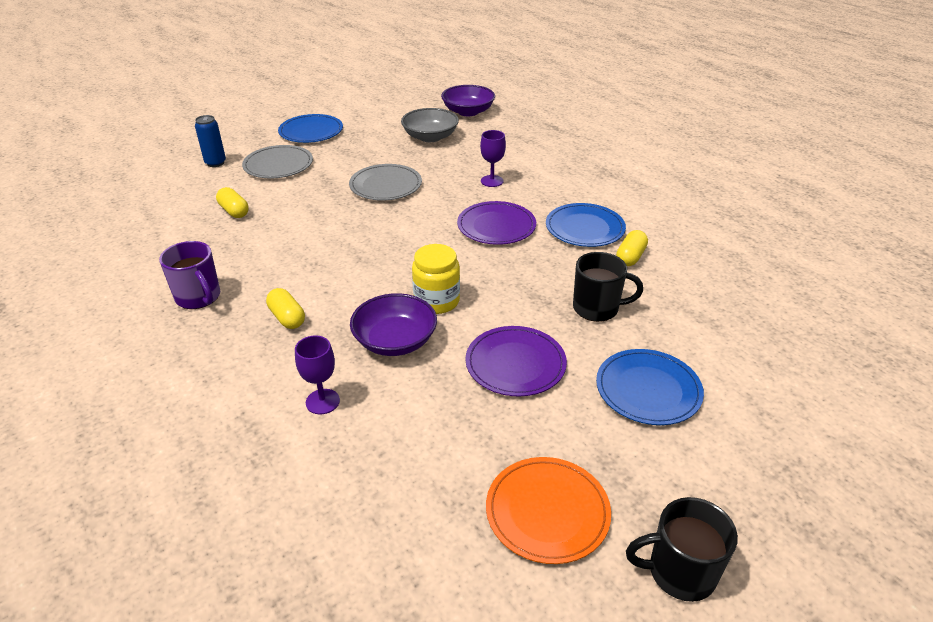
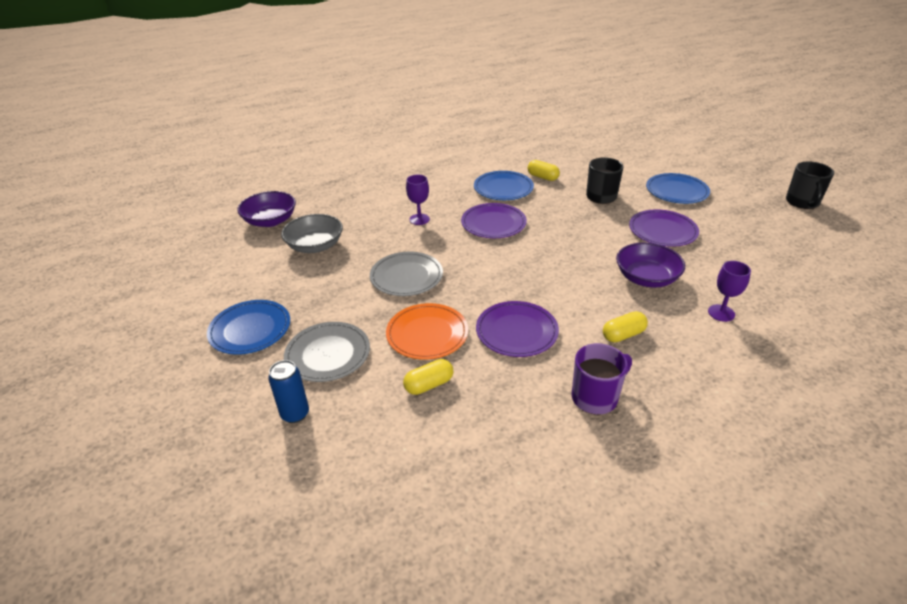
camera: 80 degrees left, 0 degrees up
(299, 250) = (516, 331): none -> purple plate
(436, 301) = (596, 257): yellow jar -> none
(547, 511) = (782, 232): orange plate -> orange plate (427, 334)

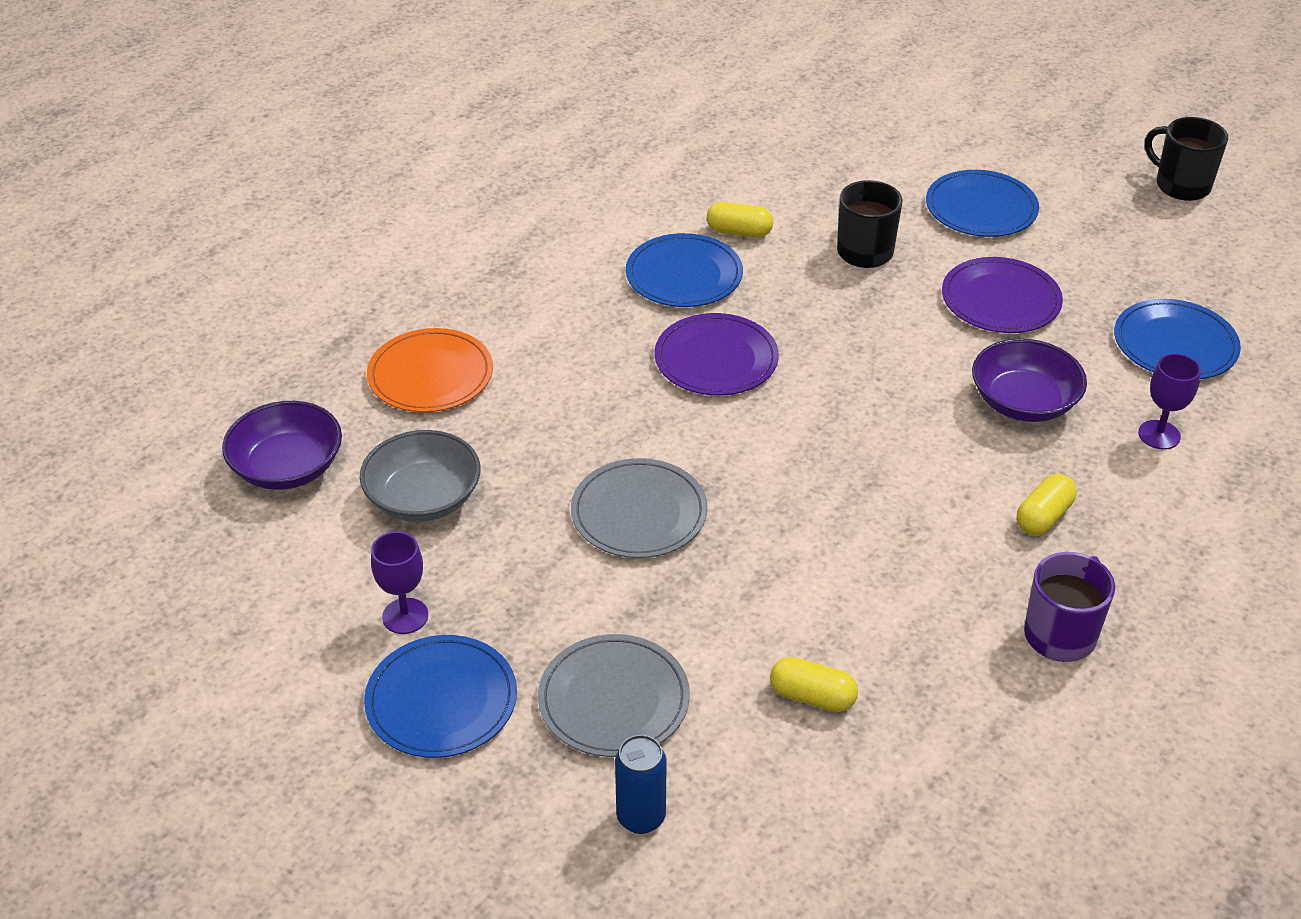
camera: 25 degrees left, 5 degrees up
(419, 219) = (577, 386): purple goblet -> purple goblet (405, 616)
(427, 334) = (749, 610): orange plate -> orange plate (430, 375)
(429, 385) = (812, 696): yellow capsule -> yellow capsule turned 75 degrees clockwise
(516, 331) = (885, 561): purple plate -> none
(757, 272) = (1175, 344): none -> blue plate
(802, 202) = (1181, 185): black mug -> black mug turned 150 degrees clockwise

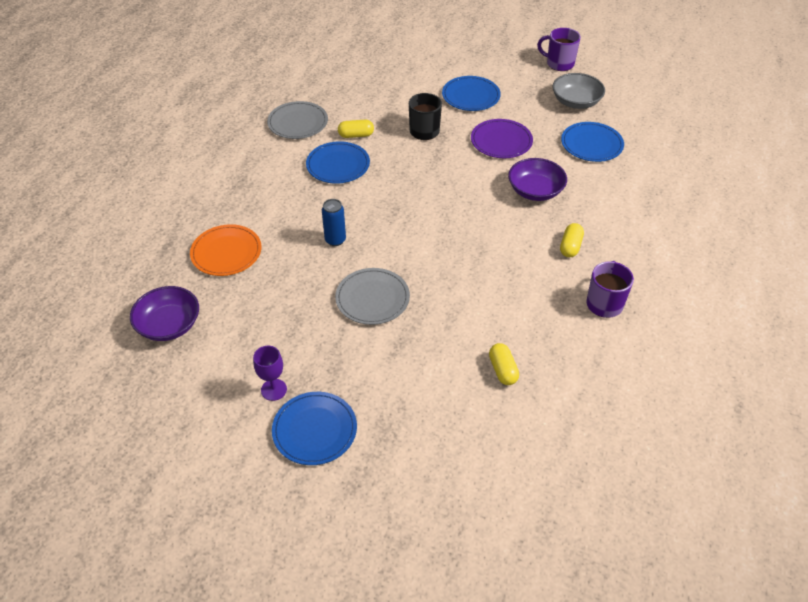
camera: 20 degrees left, 5 degrees up
(423, 498) = (254, 321): grey bowl -> grey bowl (576, 102)
(614, 699) = (405, 402): grey plate -> grey plate (298, 122)
(641, 817) = (447, 460): blue can -> blue can (335, 240)
(716, 359) = (375, 206): purple plate -> none
(812, 696) = (503, 370): yellow capsule -> yellow capsule turned 75 degrees clockwise
(1159, 435) = (604, 191): purple goblet -> none
(1181, 185) = (559, 64): black mug -> purple mug

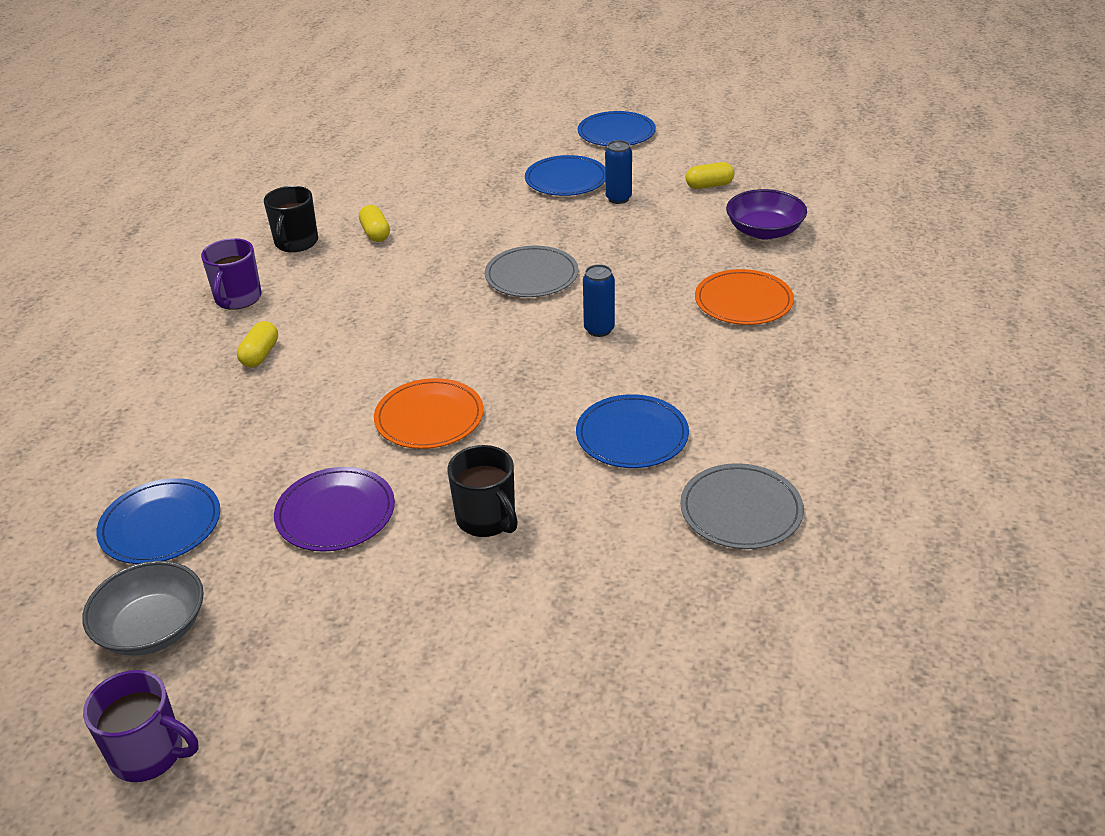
camera: 175 degrees right, 10 degrees down
(274, 389) = (618, 198): purple goblet -> blue can
(356, 135) = (617, 495): yellow capsule -> yellow capsule (709, 185)
(453, 188) = (429, 417): none -> orange plate
(471, 96) = (388, 619): blue plate -> blue plate (616, 133)
(535, 191) = (292, 427): purple bowl -> none
(573, 367) = (296, 243): none -> black mug

